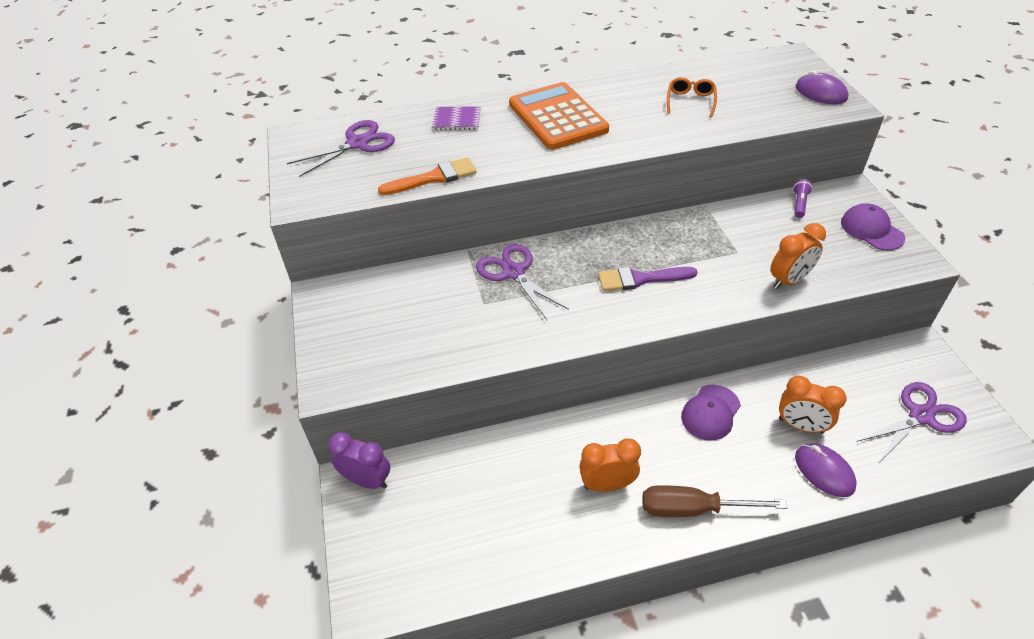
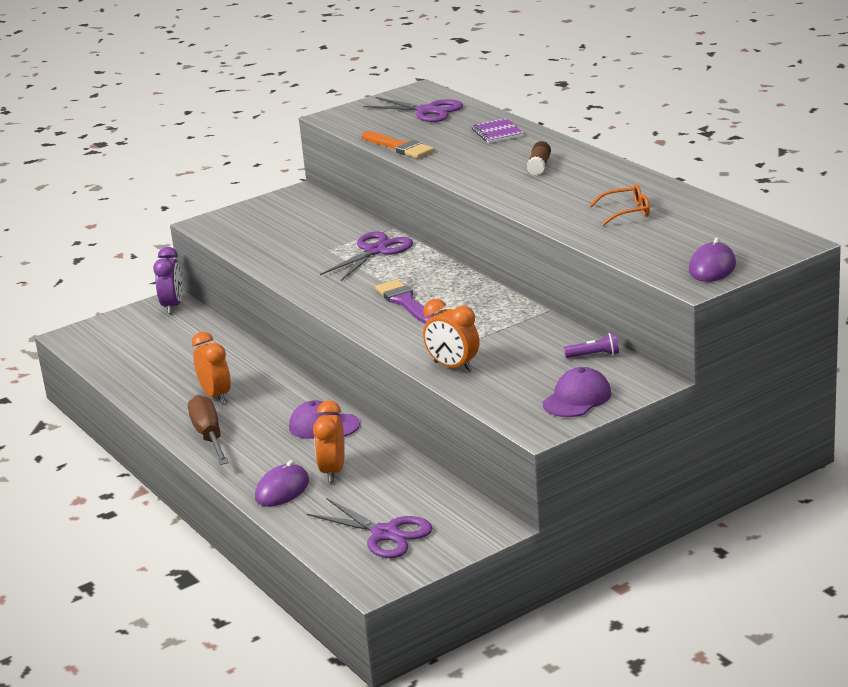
camera: 70 degrees right, 20 degrees down
(557, 117) = (539, 166): orange calculator -> brown glue stick

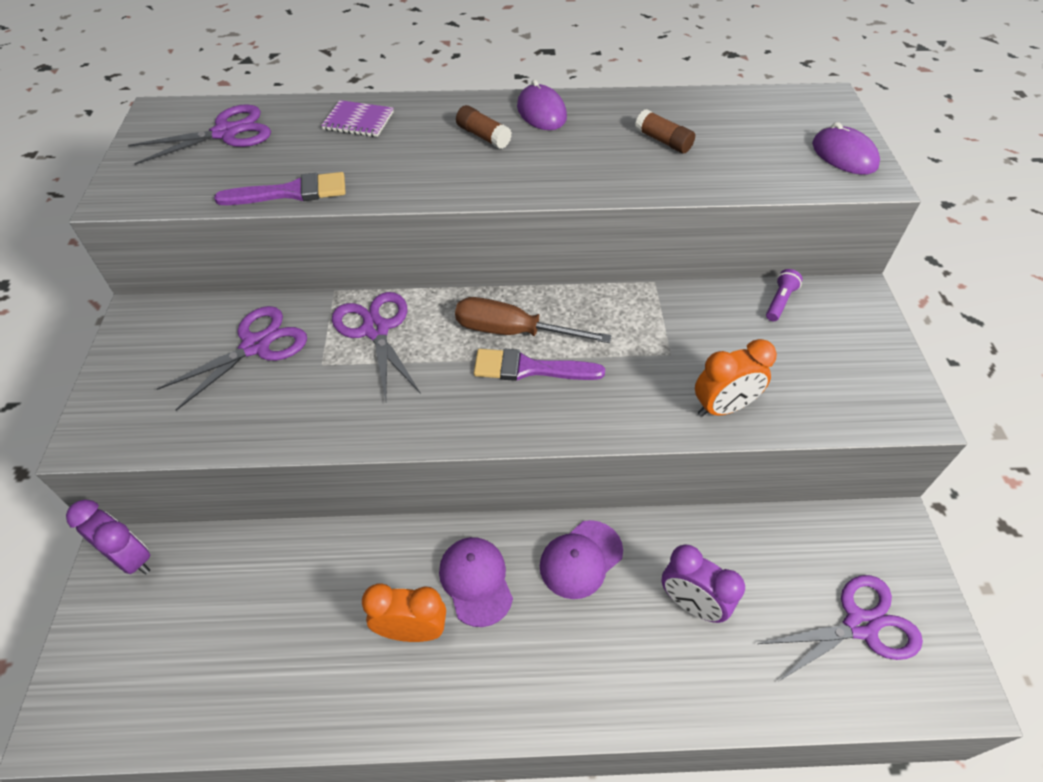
camera: 60 degrees left, 25 degrees up
(209, 436) = (506, 691): brown screwdriver -> brown screwdriver (512, 332)
(282, 490) = (698, 677): purple mouse -> purple mouse (541, 112)
(317, 228) = (256, 346): none -> purple scissors
(333, 471) = (691, 604): orange clock -> purple clock
(399, 147) = (291, 192): orange brush -> purple brush
(577, 398) = (864, 356): purple cap -> purple cap (476, 581)
(626, 212) = (663, 141): orange glasses -> brown glue stick

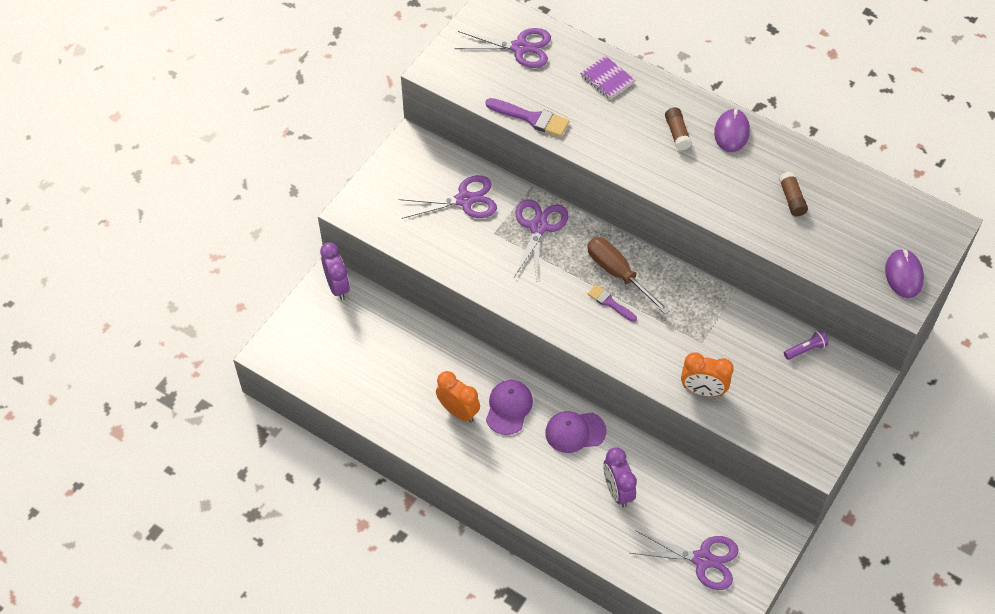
camera: 35 degrees right, 5 degrees up
(529, 368) = (610, 303): purple brush -> purple brush, size x0.63

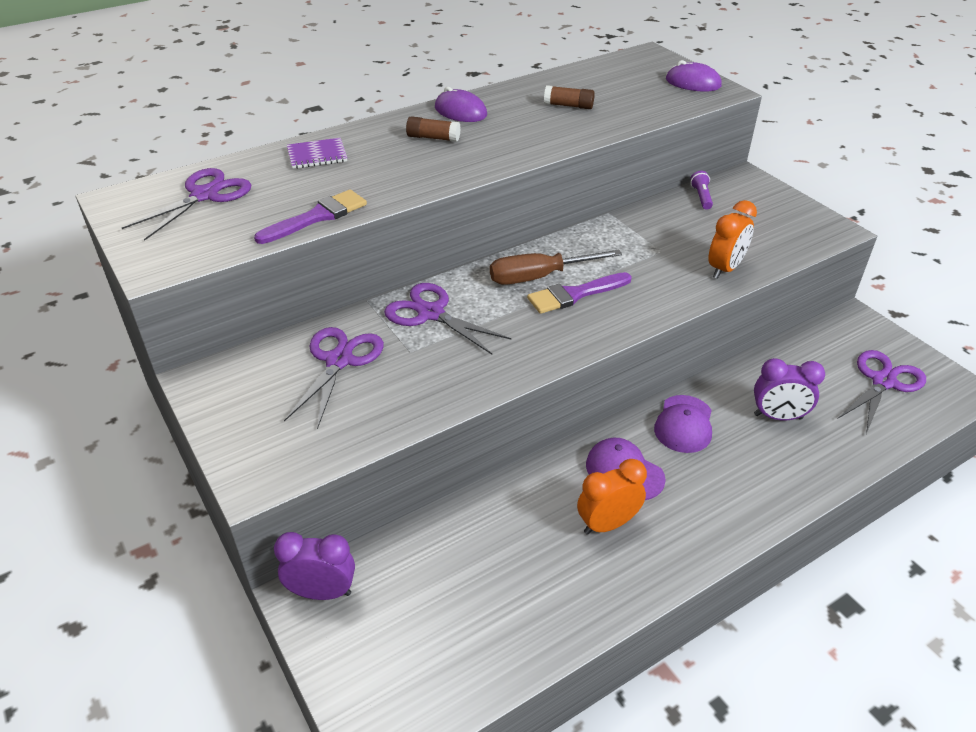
camera: 65 degrees left, 15 degrees down
(610, 303) = (575, 294): purple brush -> purple brush, size x1.58

